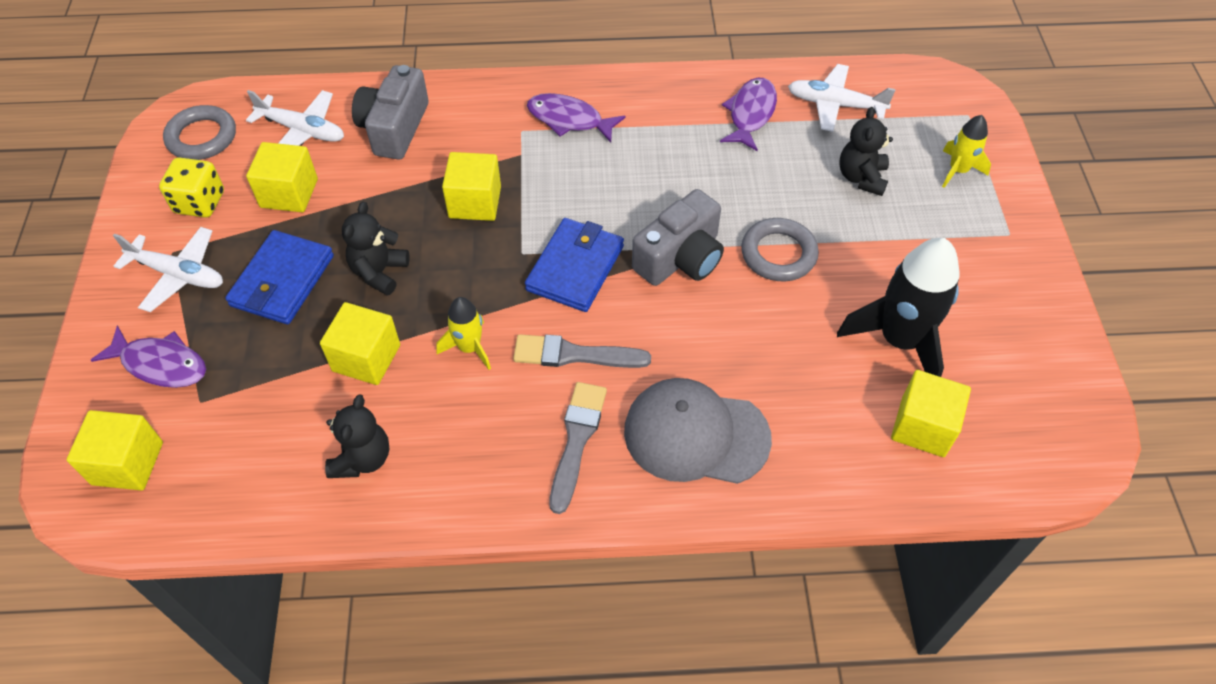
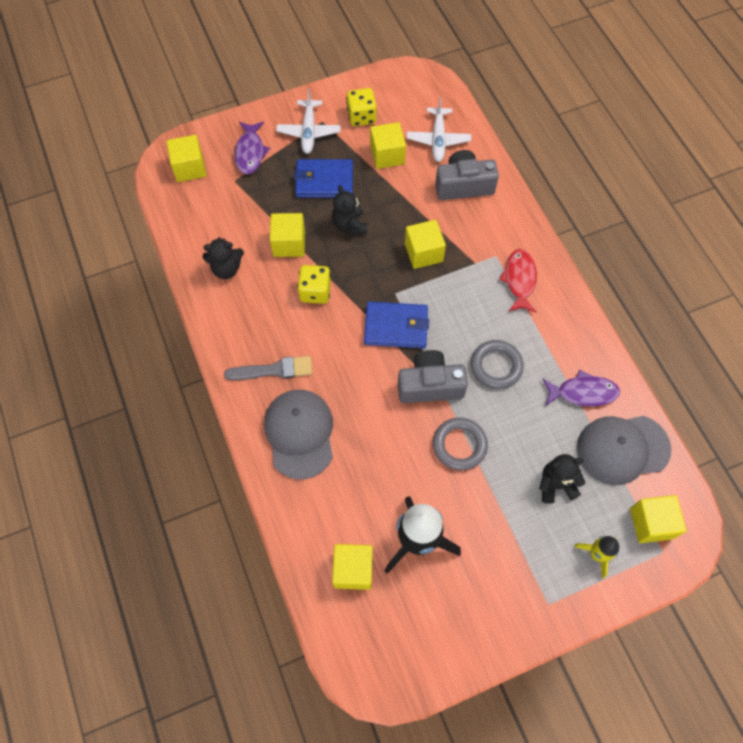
camera: 70 degrees right, 10 degrees up
(202, 137) = (409, 94): grey ring -> grey ring (496, 366)
(379, 272) = (349, 225): black teddy bear -> black teddy bear turned 105 degrees counterclockwise
(469, 348) = (315, 292): yellow rocket -> yellow dice
(569, 120) = (519, 280): purple fish -> red fish
(574, 355) = (331, 348): grey brush -> none
(680, 258) = (430, 385): grey camera -> grey camera turned 150 degrees clockwise
(834, 105) = (622, 449): white plane -> grey cap
(932, 112) = (651, 523): none -> yellow cube

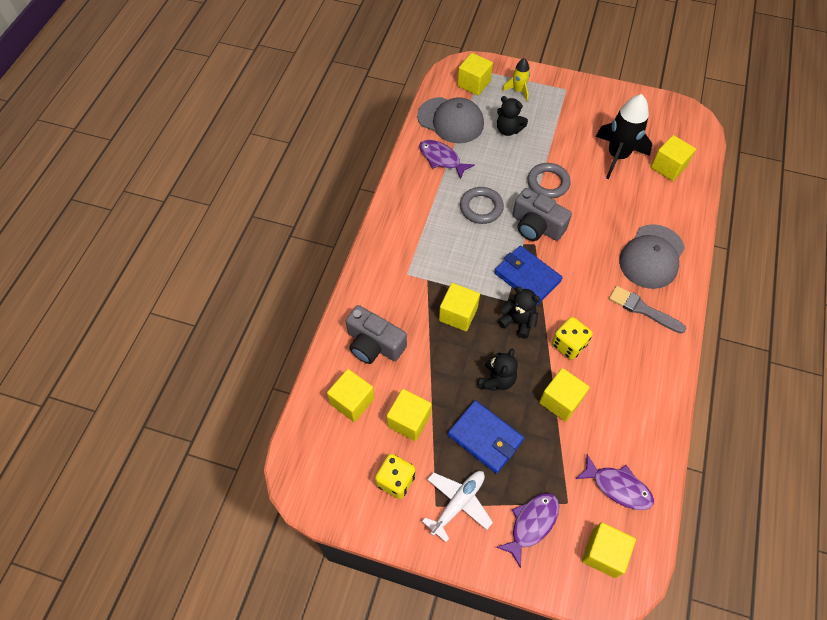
camera: 140 degrees left, 5 degrees down
(205, 214) = (618, 487): none -> purple fish
(226, 269) = (630, 417): black teddy bear -> black teddy bear (518, 321)
(438, 140) = (352, 401): white plane -> yellow cube
(519, 280) = (408, 246): red fish -> none

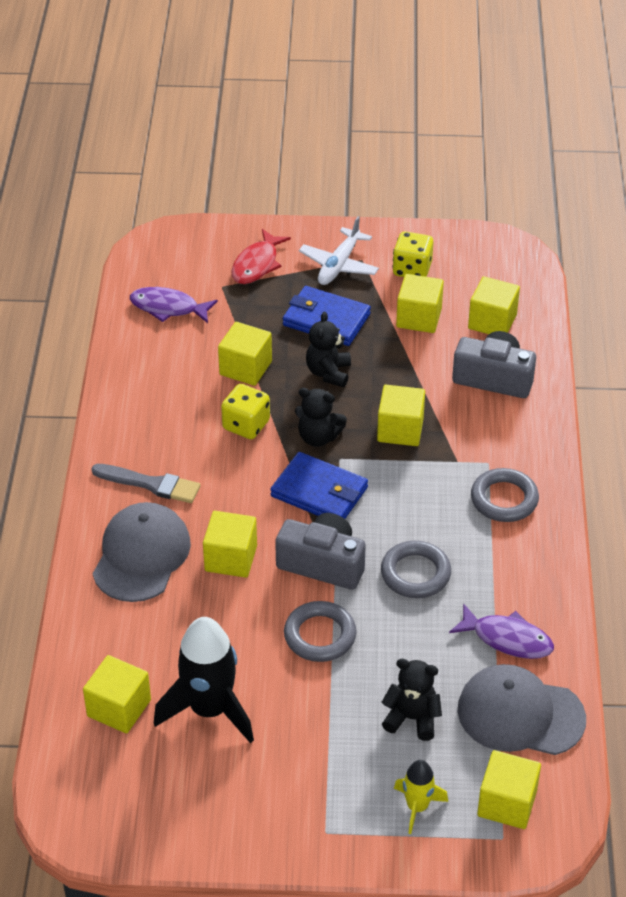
camera: 165 degrees right, 15 degrees down
(408, 244) = (504, 499): none -> grey ring
(531, 524) = (257, 264): purple fish -> red fish
(603, 553) = (178, 258): yellow cube -> yellow cube (231, 558)

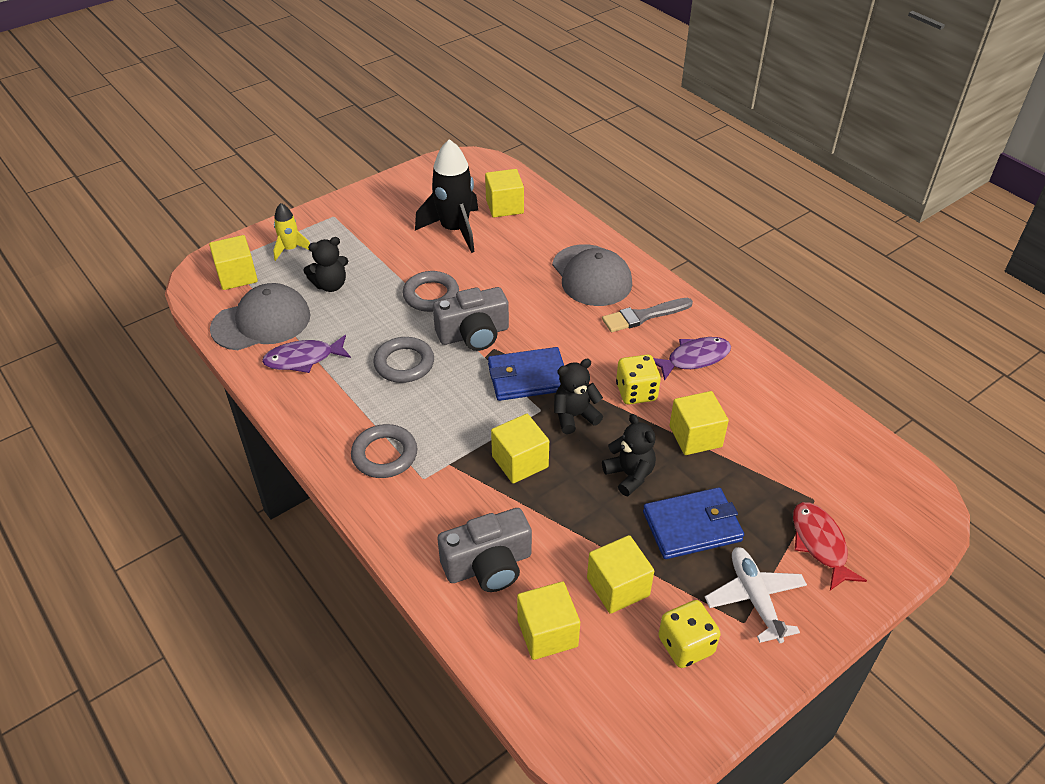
camera: 140 degrees right, 0 degrees up
(168, 308) = (822, 449): purple fish -> purple fish (694, 358)
(231, 558) = (536, 304): yellow cube -> none

